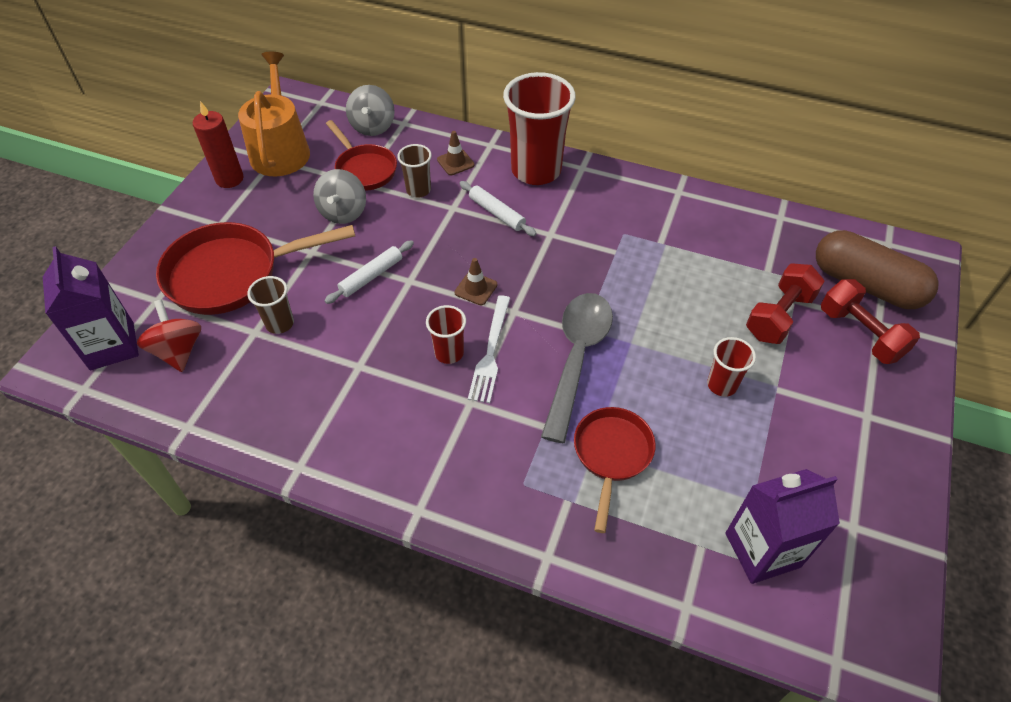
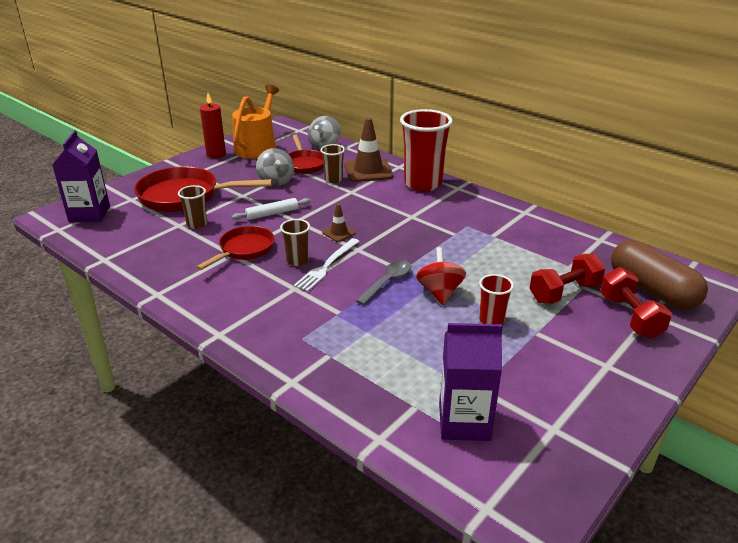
camera: 20 degrees right, 20 degrees down
(178, 351) = (126, 224): red spinning top -> red spinning top (440, 292)
(343, 212) = (276, 181): grey spinning top -> grey spinning top turned 45 degrees counterclockwise
(449, 353) = (297, 260): red cup -> brown cup
(455, 162) = (368, 171): brown traffic cone -> brown traffic cone, size x1.98
(497, 213) = (380, 199): white rolling pin -> none
(577, 357) = (387, 282): grey spoon -> grey spoon, size x0.58
(611, 455) = (378, 339): red pan -> red pan (244, 250)

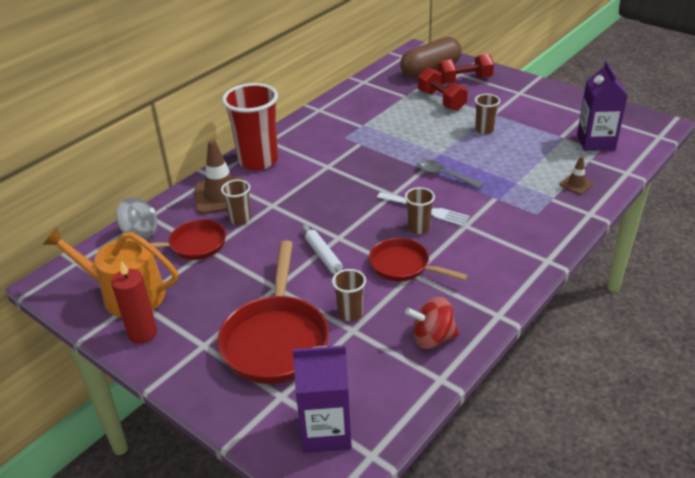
camera: 90 degrees left, 5 degrees up
(276, 181) = (239, 263): grey spinning top -> none
(339, 233) = (363, 207): brown traffic cone -> brown traffic cone (576, 184)
(440, 292) = (454, 151): red spinning top -> red spinning top (432, 338)
(491, 320) = (484, 130): red cup -> brown cup

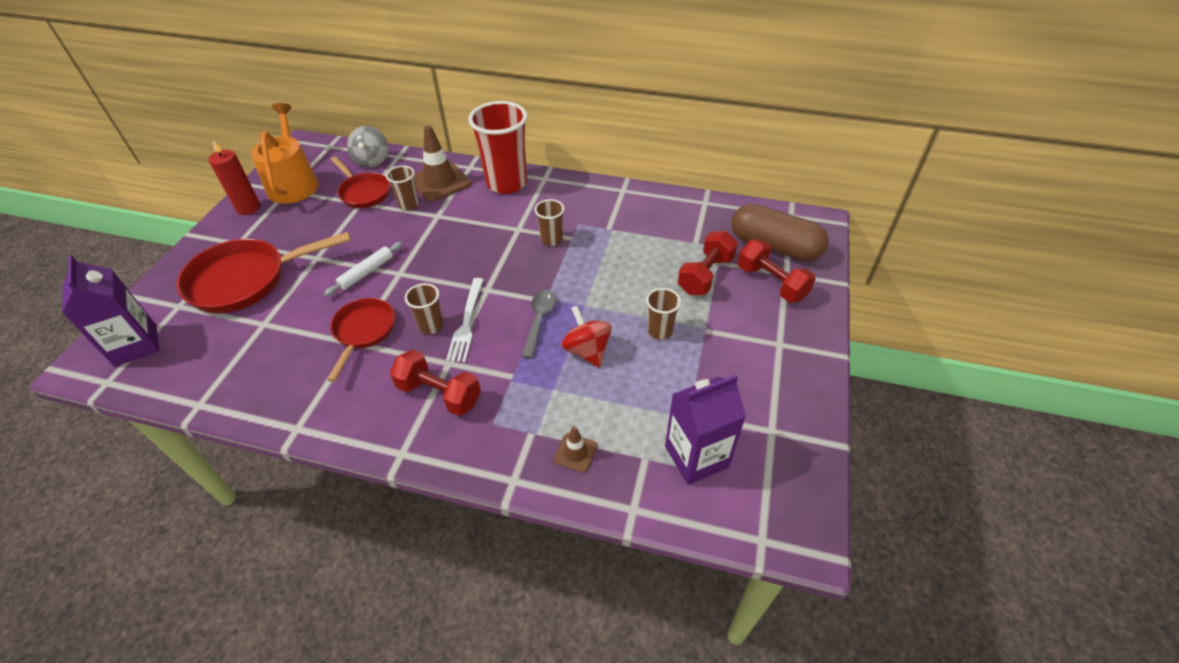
camera: 65 degrees right, 10 degrees up
(350, 313) = (286, 315): brown cup -> brown cup (551, 240)
(432, 338) = (255, 383): red spinning top -> red spinning top (587, 350)
(496, 234) = (439, 394): none -> red dumbbell

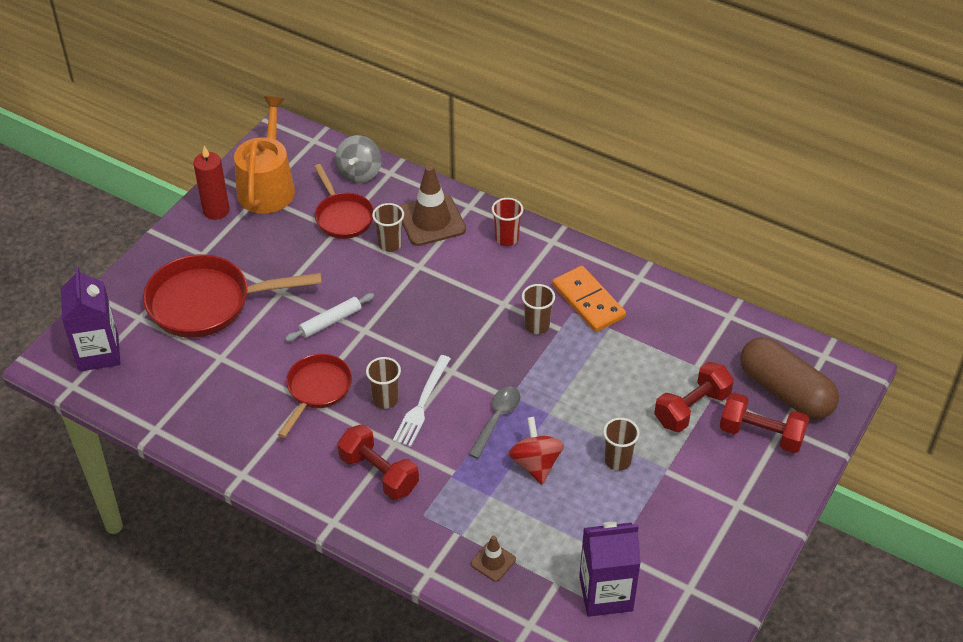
camera: 15 degrees right, 0 degrees up
(506, 183) = (506, 239): red cup -> red cup, size x0.49
(588, 214) = (588, 301): none -> orange domino
(771, 283) = (761, 434): red dumbbell -> red dumbbell turned 45 degrees counterclockwise

